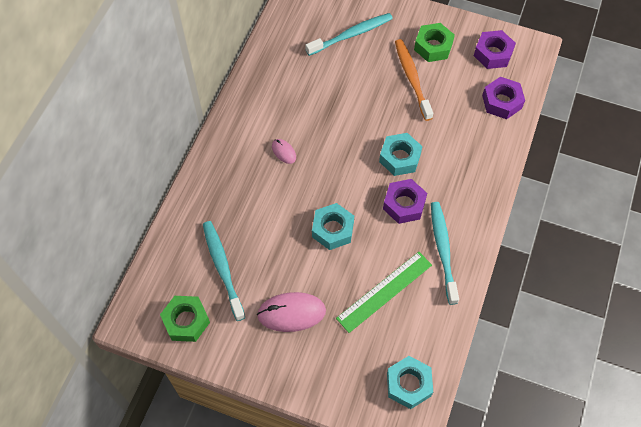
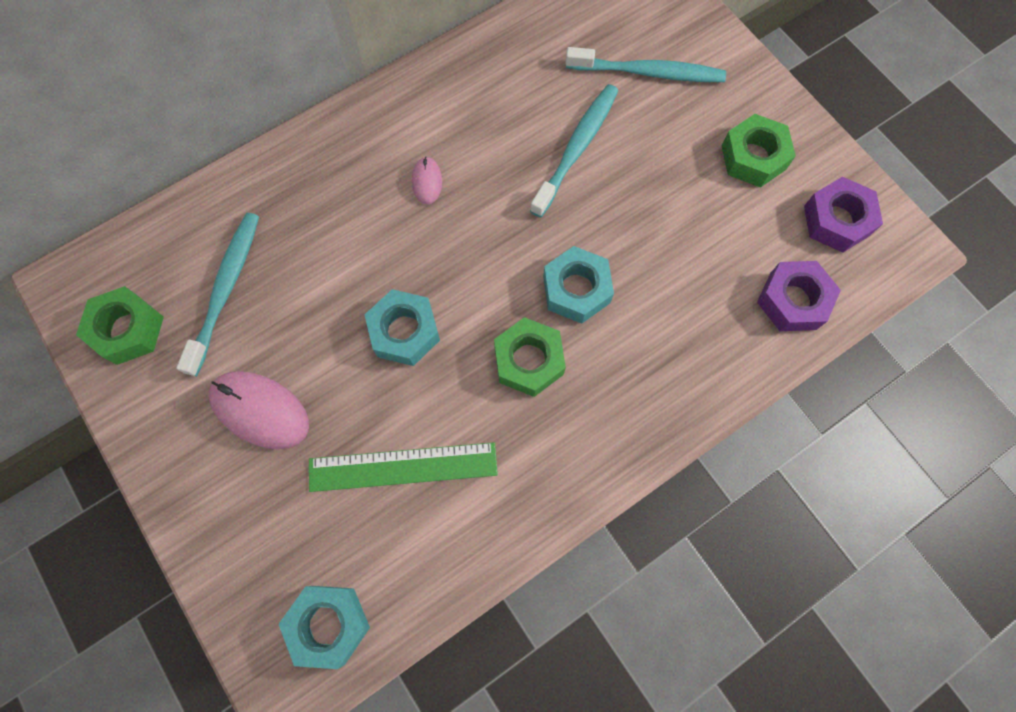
camera: 35 degrees right, 10 degrees up
(404, 204) = (529, 361): purple nut -> green nut
(412, 78) = (685, 185): orange toothbrush -> none
(443, 250) = (530, 464): turquoise toothbrush -> turquoise toothbrush (576, 148)

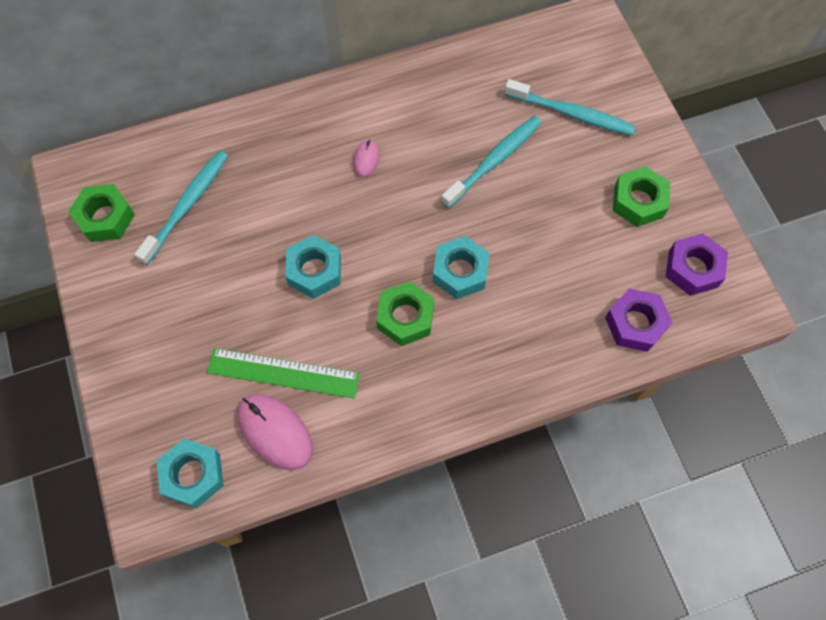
camera: 15 degrees right, 5 degrees down
(260, 410) = (187, 303): pink mouse -> pink mouse (275, 432)

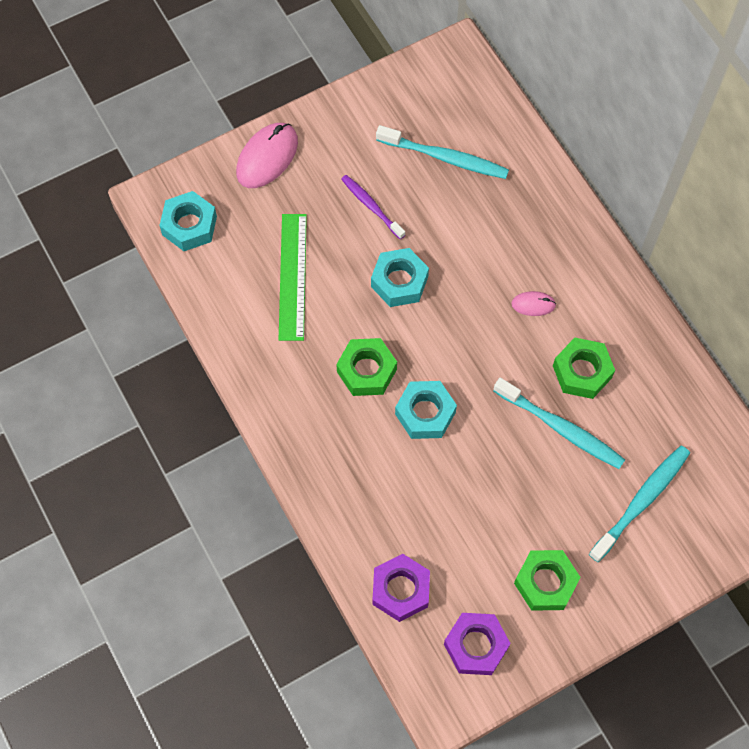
camera: 80 degrees right, 0 degrees up
(105, 218) = (417, 94): green nut -> green nut (582, 372)
(222, 283) = (371, 206): none -> purple toothbrush
(275, 432) = (237, 281): pink mouse -> pink mouse (267, 157)
(571, 113) = (641, 501): turquoise toothbrush -> turquoise toothbrush turned 150 degrees counterclockwise

